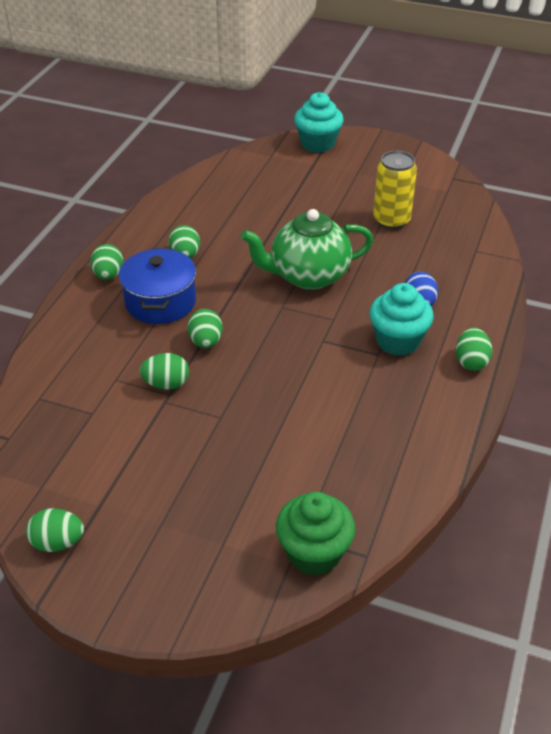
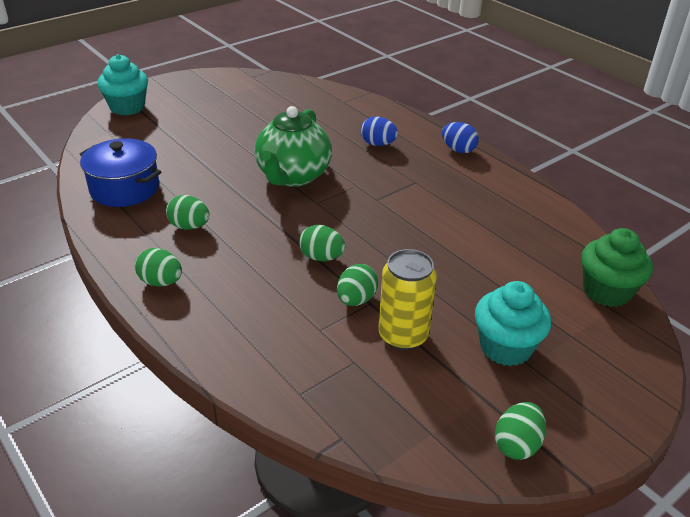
camera: 60 degrees left, 5 degrees down
(160, 302) = (239, 263): blue pot -> blue pot (125, 188)
(391, 220) = (270, 117): yellow can -> yellow can (403, 335)
(398, 341) = (410, 168): turquoise cupcake -> turquoise cupcake (505, 347)
(471, 362) = (458, 150): green egg -> blue egg

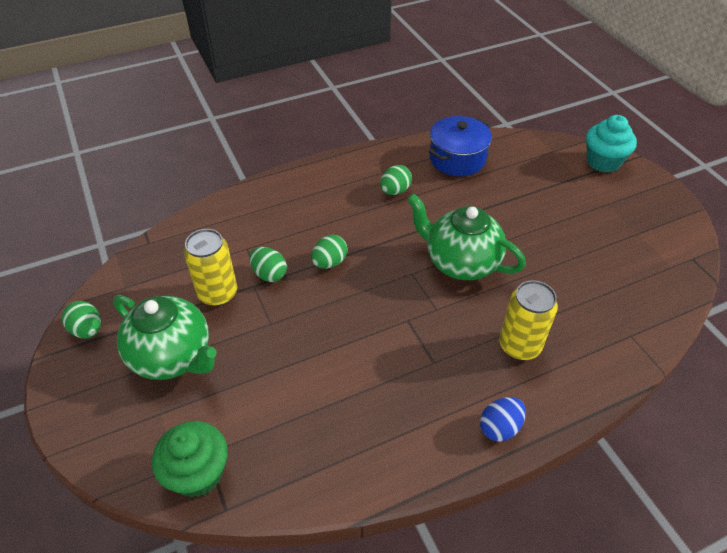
camera: 105 degrees right, 10 degrees up
(161, 282) = (331, 174): green egg -> none
(378, 144) = (519, 346): blue egg -> yellow can
(505, 347) = (173, 356): turquoise cupcake -> green teapot

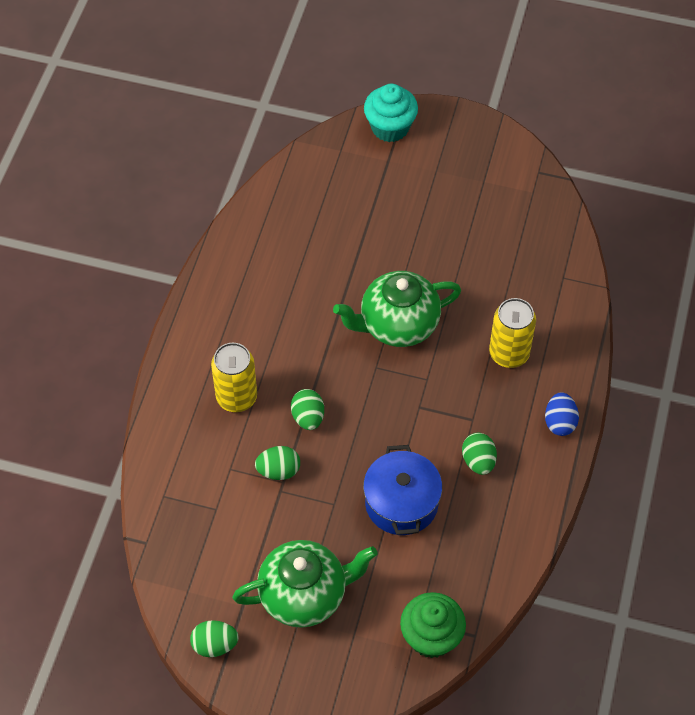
camera: 50 degrees left, 10 degrees up
(218, 293) = (264, 523): yellow can -> yellow can (236, 397)
(395, 191) = (270, 306): green egg -> green egg (478, 461)
(457, 159) = (278, 227): blue pot -> blue pot (401, 503)

